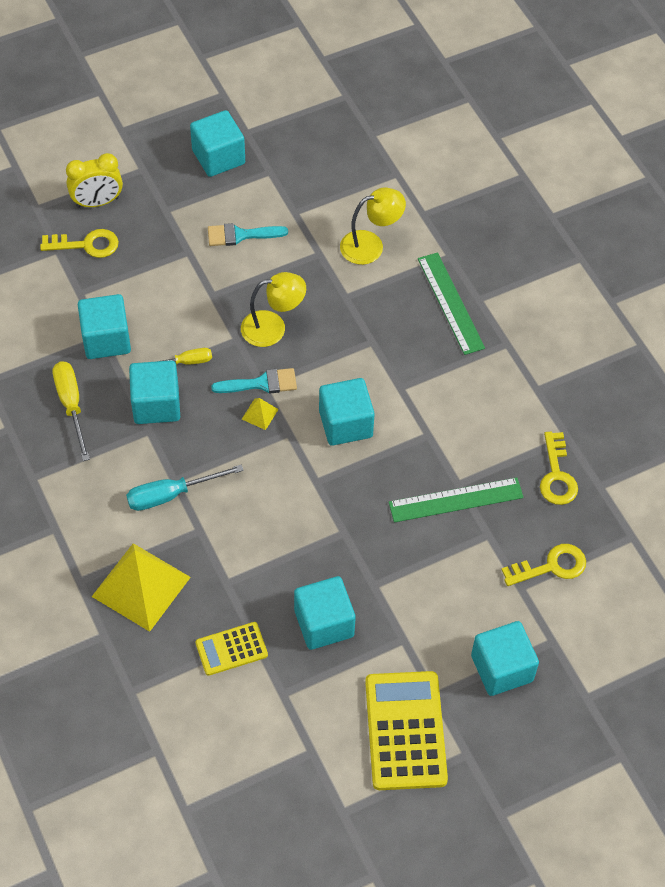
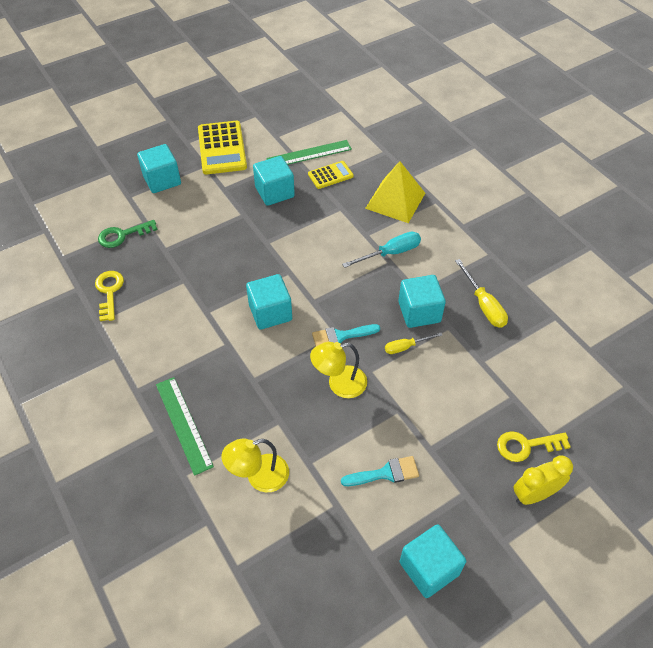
camera: 175 degrees right, 5 degrees down
(106, 339) = (475, 359): turquoise cube -> none
(259, 414) = (338, 313): yellow pyramid -> none
(456, 500) = (186, 269): green ruler -> green ruler (309, 154)
(551, 566) = (122, 235): yellow key -> green key

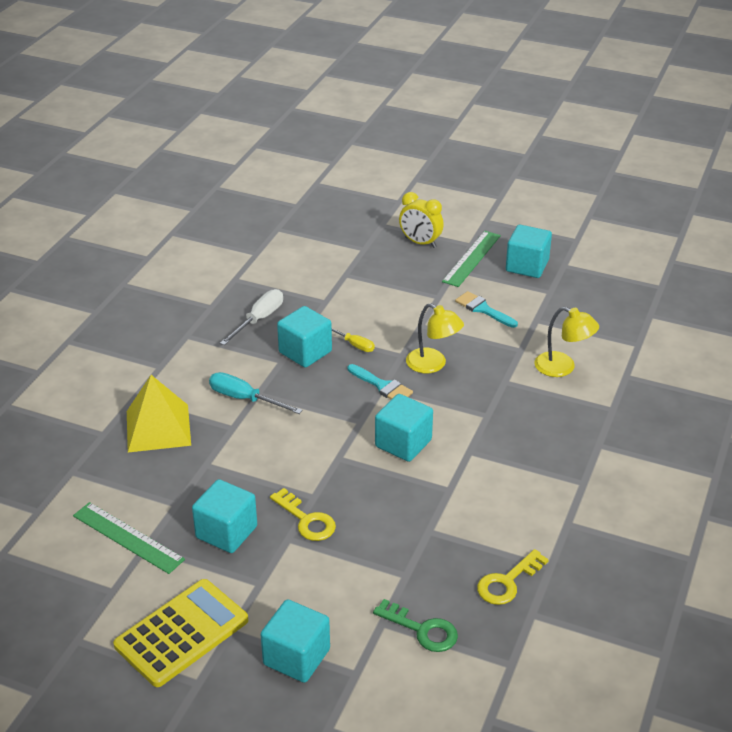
camera: 125 degrees left, 15 degrees down
(183, 424) = (574, 433): green ruler -> green ruler (471, 258)
(330, 175) = (155, 499): yellow calculator -> none
(483, 305) = (259, 319): yellow screwdriver -> white screwdriver
(526, 446) = (383, 257): yellow key -> yellow key (306, 520)

